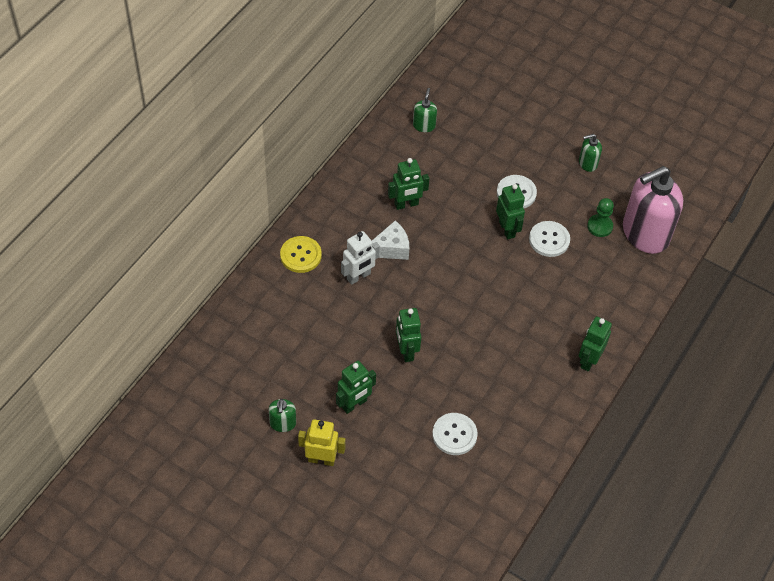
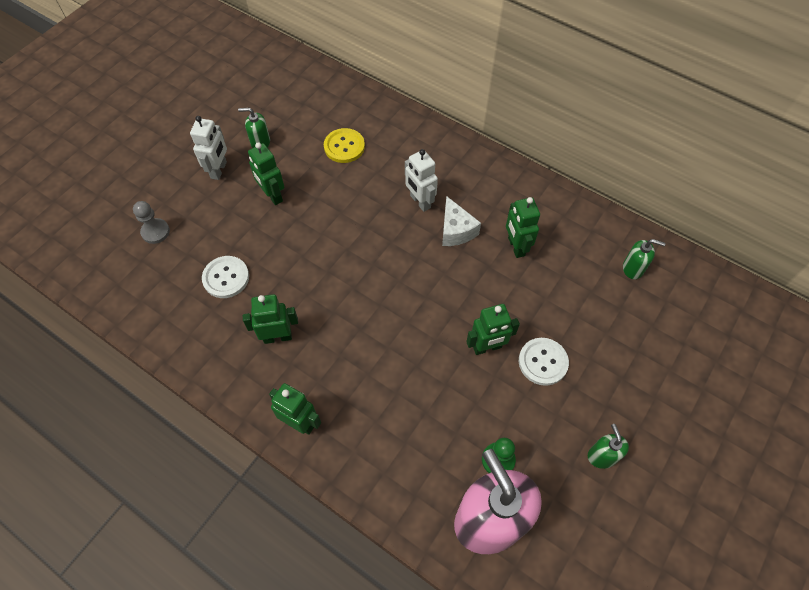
camera: 95 degrees right, 5 degrees up
(301, 255) = (445, 155): yellow button -> yellow button (344, 146)
(321, 459) = (219, 170): yellow robot -> white robot
(404, 509) = (155, 232): none -> grey pawn
(406, 351) = (328, 240): green robot -> green robot (277, 337)
(549, 240) = (474, 394): white button -> none

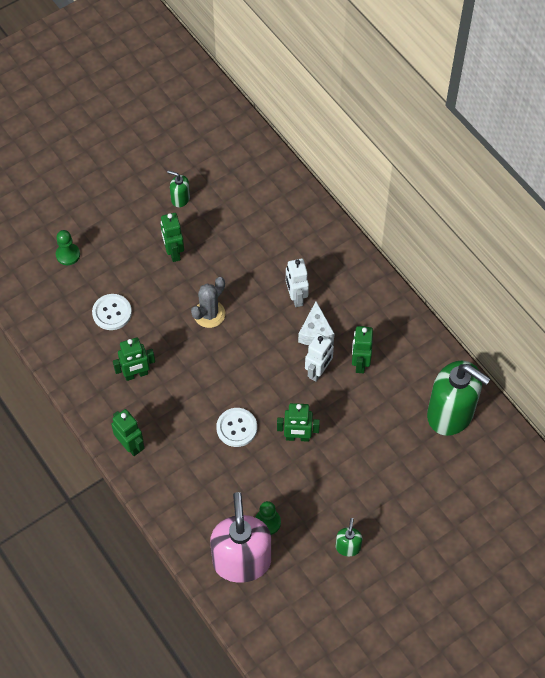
camera: 20 degrees right, 0 degrees up
(155, 232) = (68, 255): grey pawn -> green pawn
(219, 170) = (136, 214): white robot -> white robot (318, 371)
(277, 337) = (136, 374): green robot -> green robot turned 150 degrees clockwise
(335, 246) = (209, 314): none -> grey cactus
(344, 146) = (251, 225): yellow button -> none
(543, 362) = (336, 463): white button -> white button (236, 428)
(633, 268) = (451, 413): green soap dispenser -> green soap dispenser, size x2.29

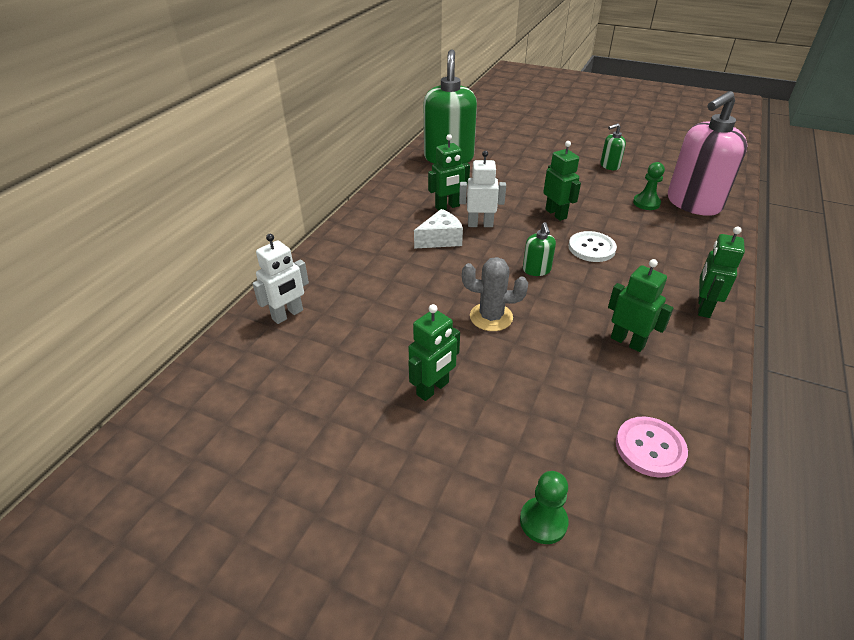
camera: 120 degrees left, 20 degrees down
(67, 326) = (650, 448): none -> pink button
(112, 313) = (579, 407): white button -> none
(180, 199) = (336, 425): green soap dispenser -> green soap dispenser (536, 270)
(296, 297) = (410, 265): white robot -> white robot (288, 315)

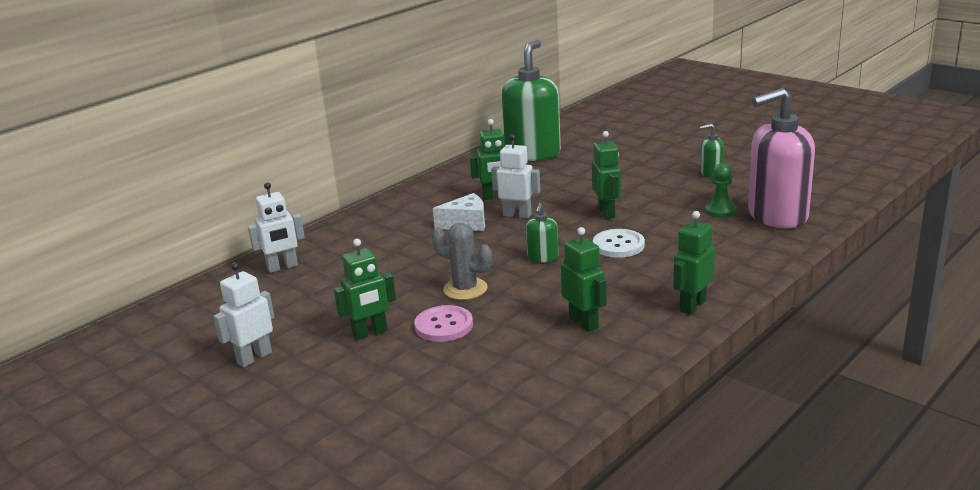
camera: 20 degrees right, 15 degrees down
(326, 446) = (254, 357): none -> white robot
(543, 521) = (394, 428): green pawn -> none
(650, 448) = (532, 398): pink button -> pink button (444, 325)

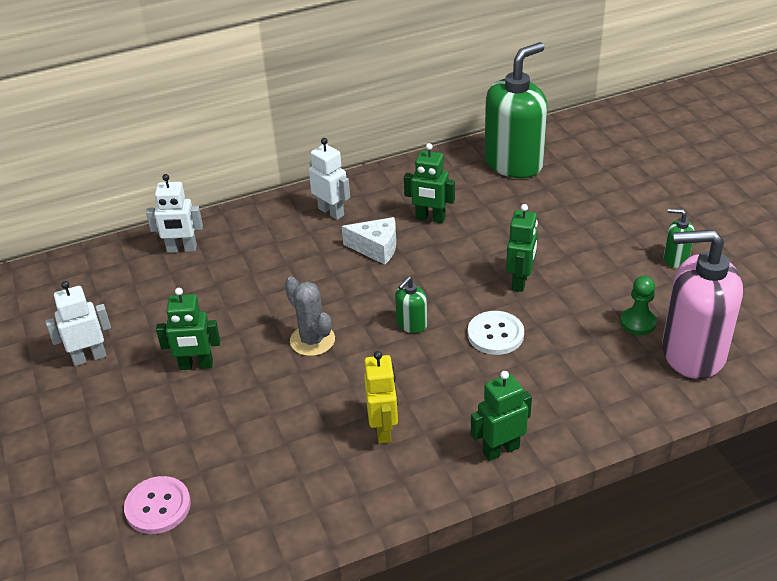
camera: 25 degrees right, 15 degrees up
(444, 325) = (261, 381): pink button -> pink button (158, 506)
(517, 215) = (432, 252): white robot -> white robot (331, 212)
(584, 323) = (383, 430): green robot -> yellow robot

